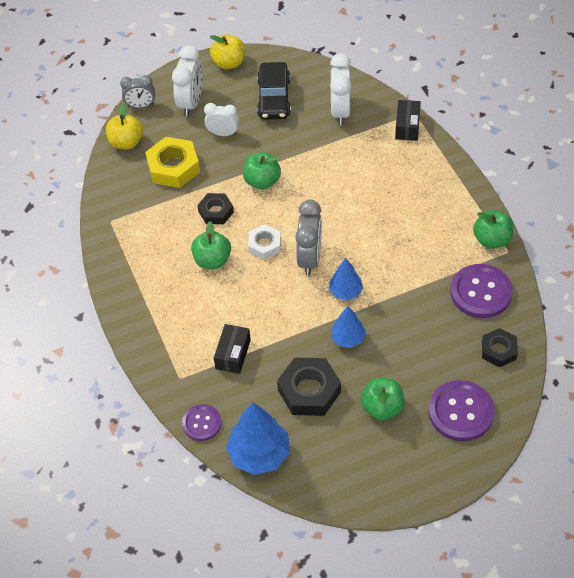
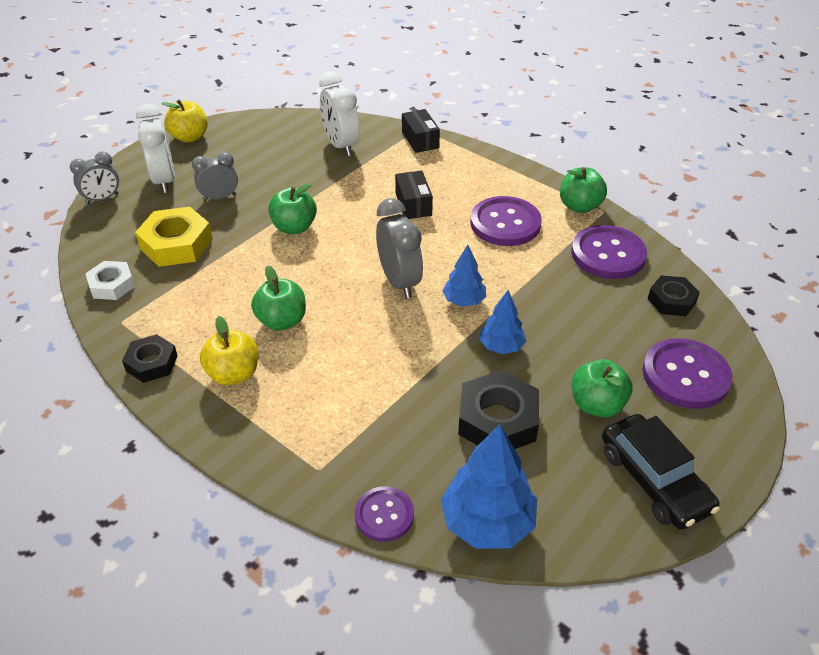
camera: 30 degrees left, 10 degrees down
(126, 142) = (101, 237): yellow apple -> yellow apple (233, 374)
(216, 212) = (256, 271): black nut -> black nut (152, 363)
(223, 133) = (220, 197): white clock -> grey clock
(233, 354) = (373, 414): black box -> black box (413, 204)
(264, 245) = (337, 285): white nut -> white nut (112, 285)
(274, 98) = (260, 153): black car -> black car (654, 480)
(421, 235) = (505, 223): none -> purple button

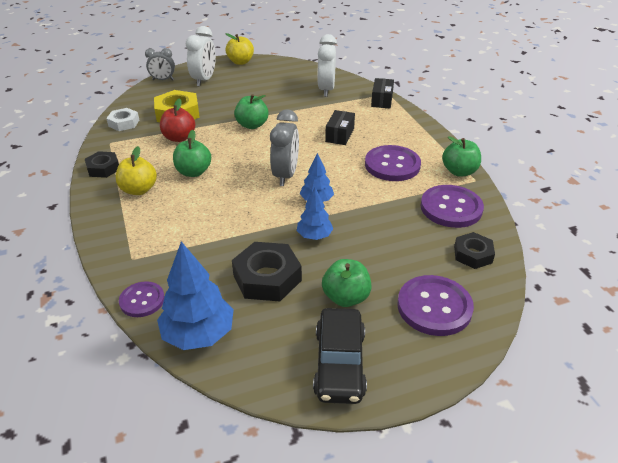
camera: 30 degrees right, 5 degrees down
(214, 279) = (179, 138): none -> red apple
(220, 197) = (225, 97): grey clock -> none

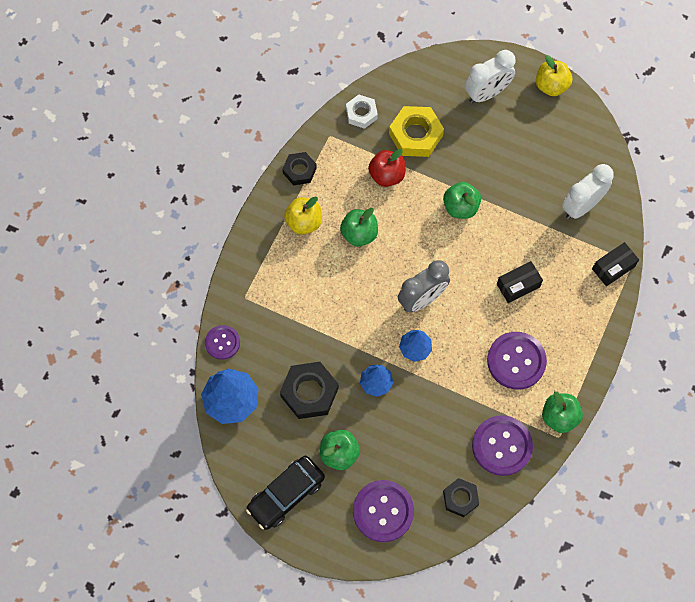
camera: 45 degrees right, 30 degrees up
(163, 80) = (450, 62): grey clock -> none

